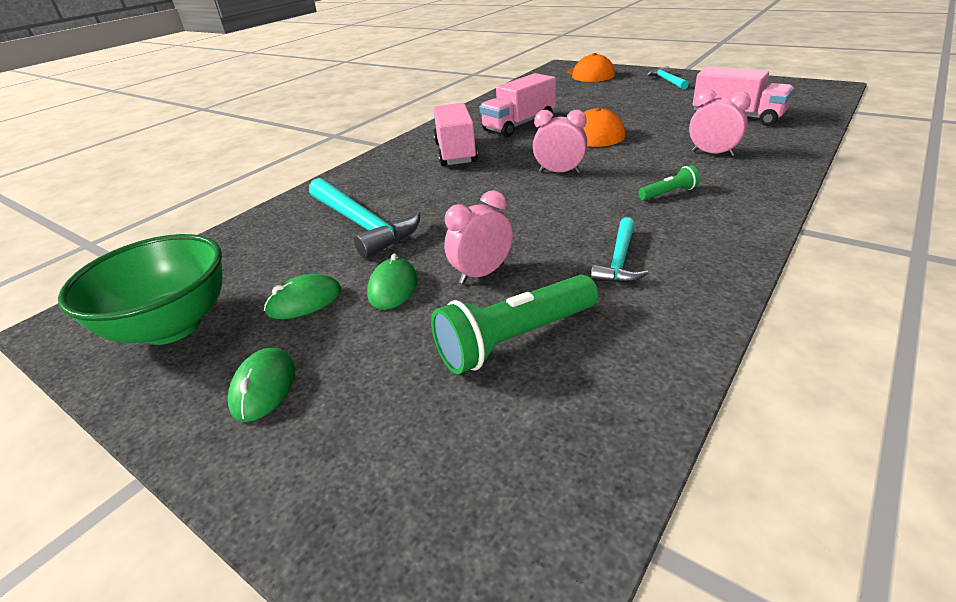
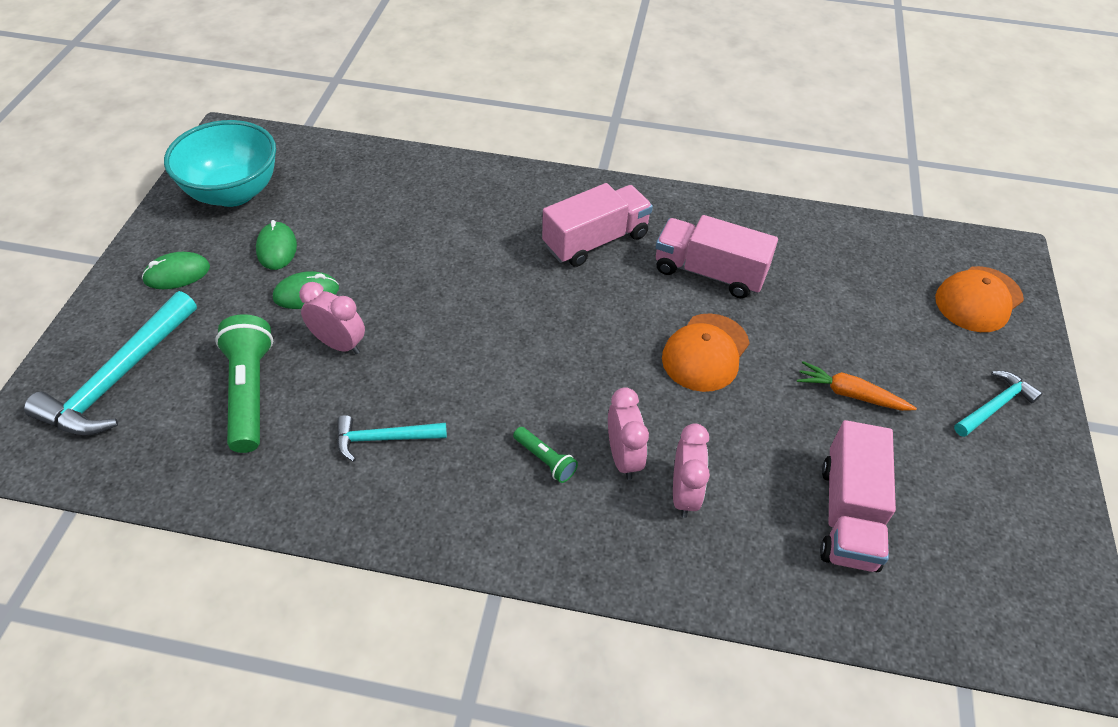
camera: 60 degrees right, 15 degrees up
(172, 326) = (233, 192): green bowl -> turquoise bowl
(304, 301) = (277, 248): green mouse -> green mouse turned 45 degrees clockwise
(362, 225) = (405, 232): turquoise hammer -> turquoise hammer (118, 379)
(515, 339) = (250, 393): green flashlight -> green flashlight turned 45 degrees clockwise
(559, 172) = (571, 348): pink clock -> pink clock (623, 457)
(645, 105) = (850, 394): none -> orange carrot

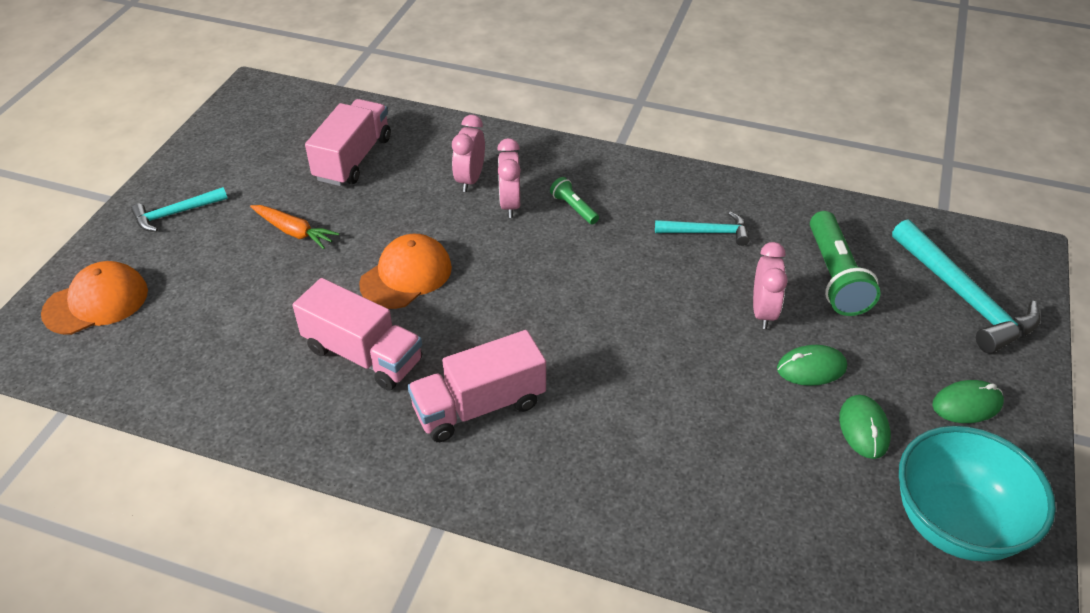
camera: 170 degrees left, 5 degrees down
(118, 379) = (964, 298): turquoise hammer -> turquoise hammer turned 120 degrees clockwise
(339, 344) = (763, 312): pink clock -> pink clock turned 120 degrees counterclockwise

